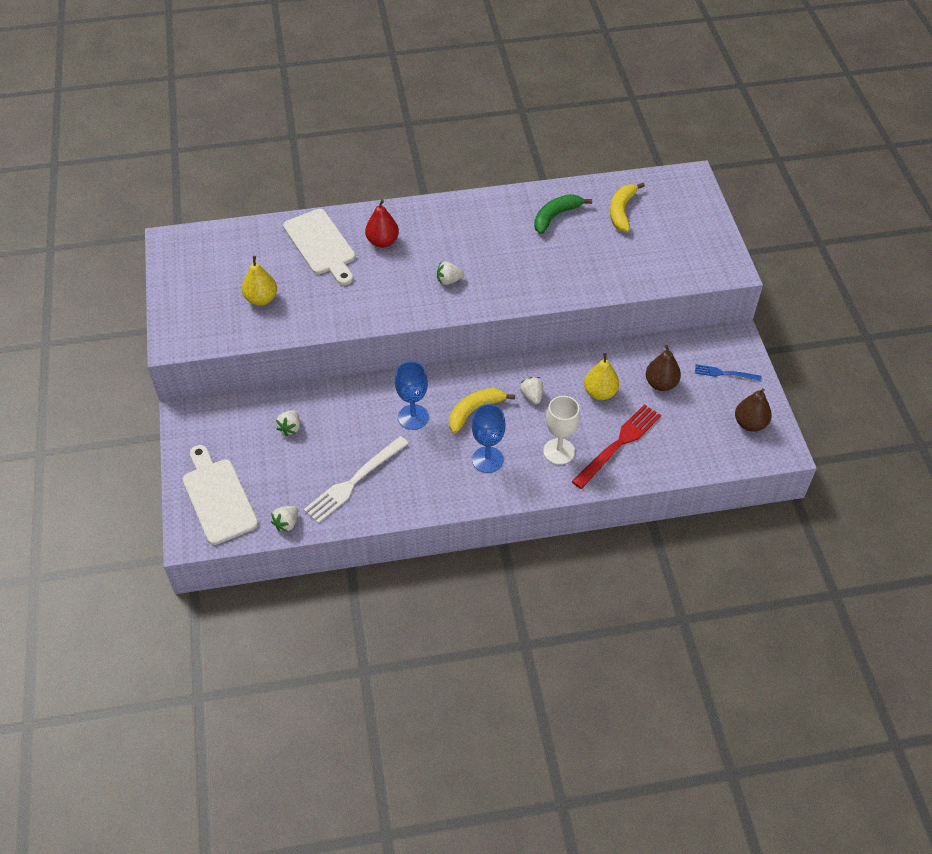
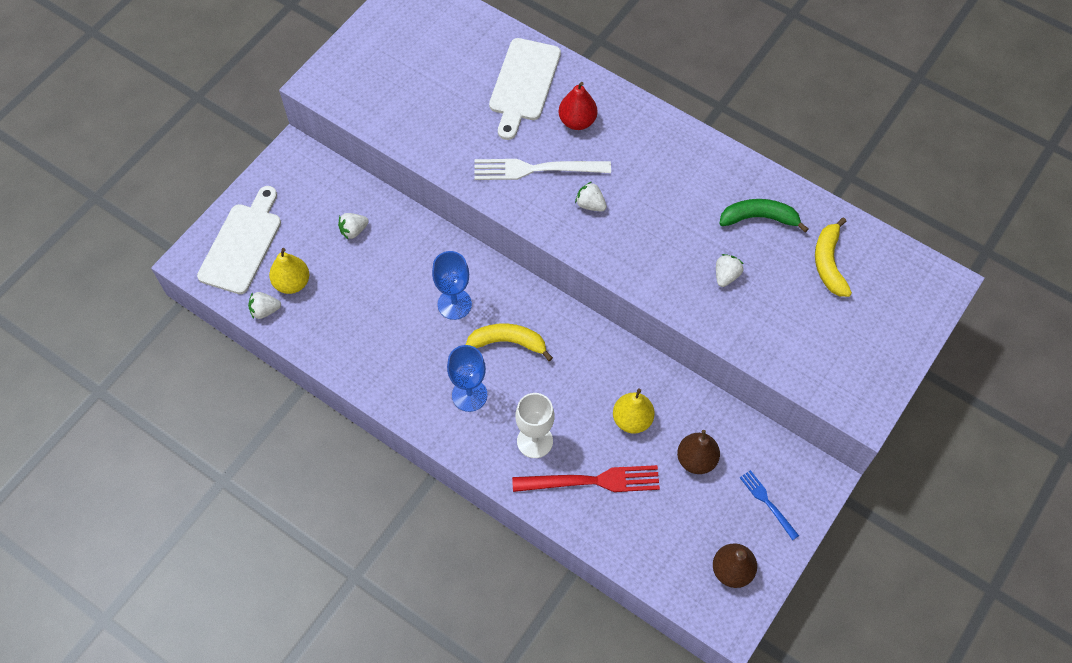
camera: 45 degrees right, 10 degrees up
(261, 299) = (422, 97): yellow pear -> yellow pear (292, 283)
(354, 481) = (349, 320): white fork -> white fork (536, 169)
(532, 396) = (570, 371): white strawberry -> white strawberry (726, 276)
(622, 211) = (829, 263): yellow banana -> yellow banana turned 60 degrees counterclockwise

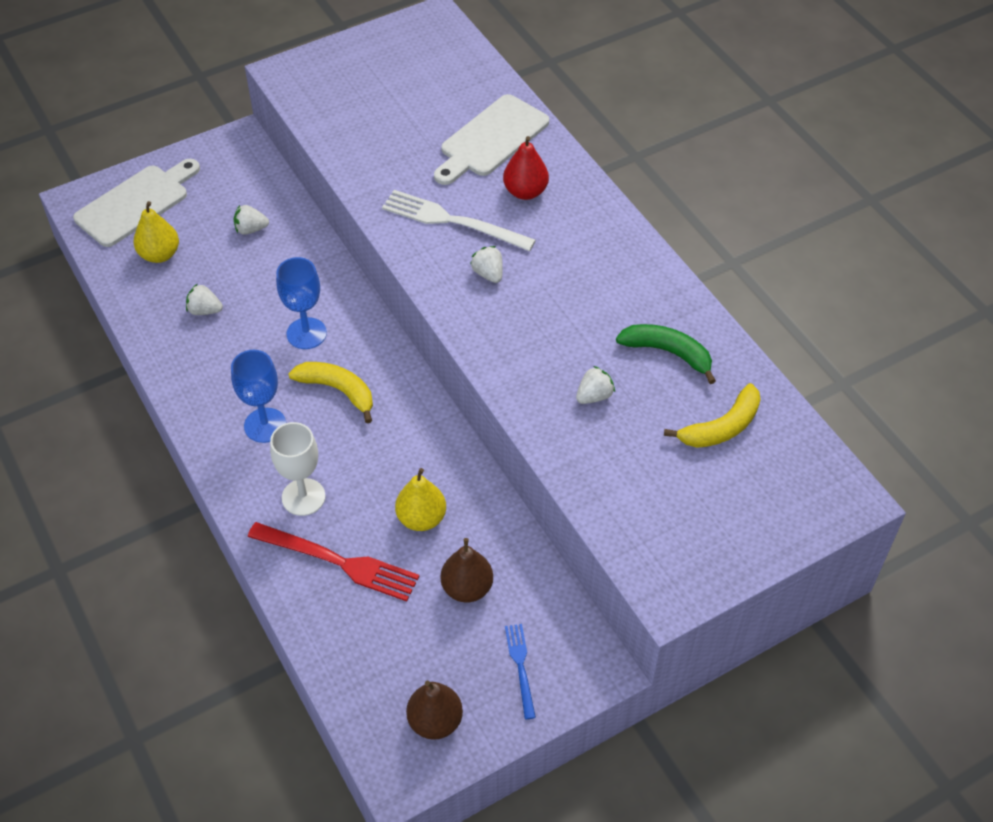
camera: 25 degrees right, 10 degrees down
(265, 310) = (117, 270): white strawberry -> white strawberry (204, 310)
(829, 263) = (721, 427): yellow banana -> yellow banana turned 150 degrees counterclockwise

